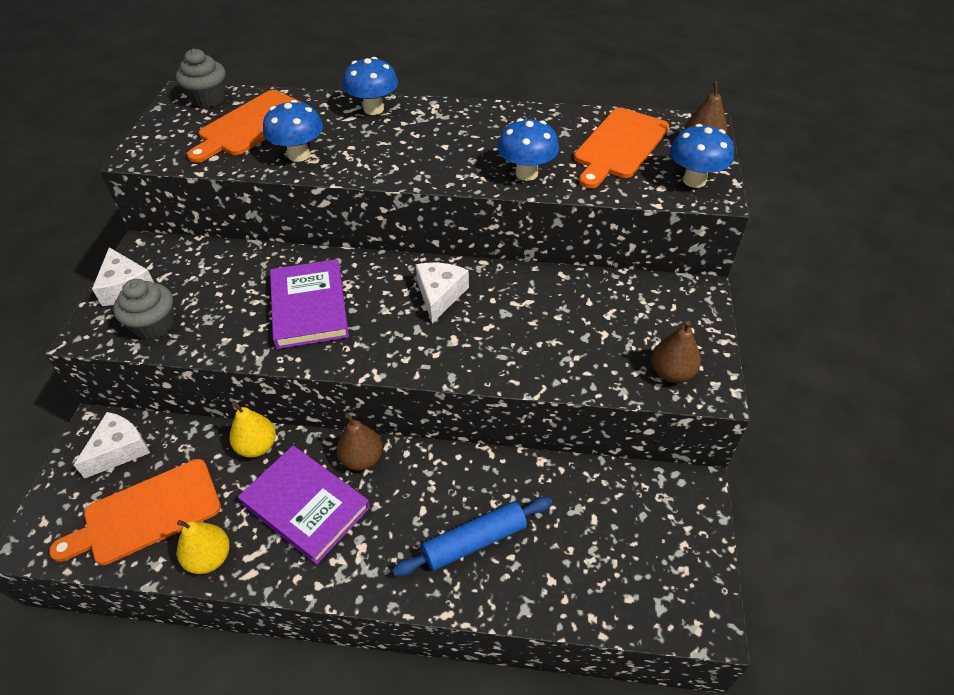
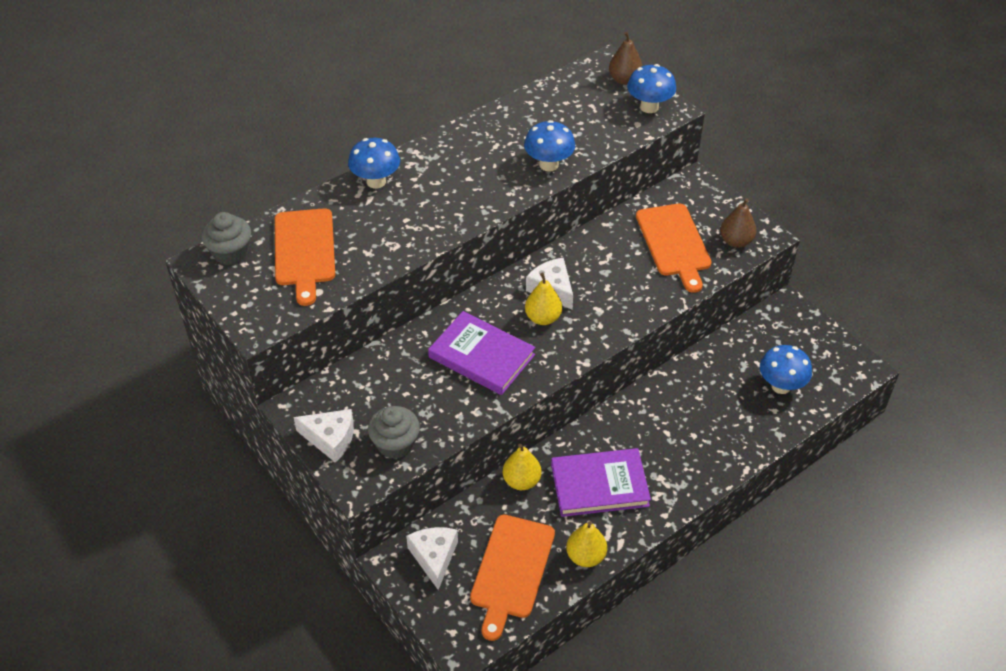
camera: 45 degrees left, 0 degrees up
(299, 155) = (379, 249): blue mushroom -> blue mushroom (781, 386)
(362, 459) = (595, 435): brown pear -> none
(398, 313) = (543, 318): none -> yellow pear
(474, 541) = (714, 424): blue rolling pin -> none
(619, 146) = (577, 109): orange cutting board -> orange cutting board (674, 243)

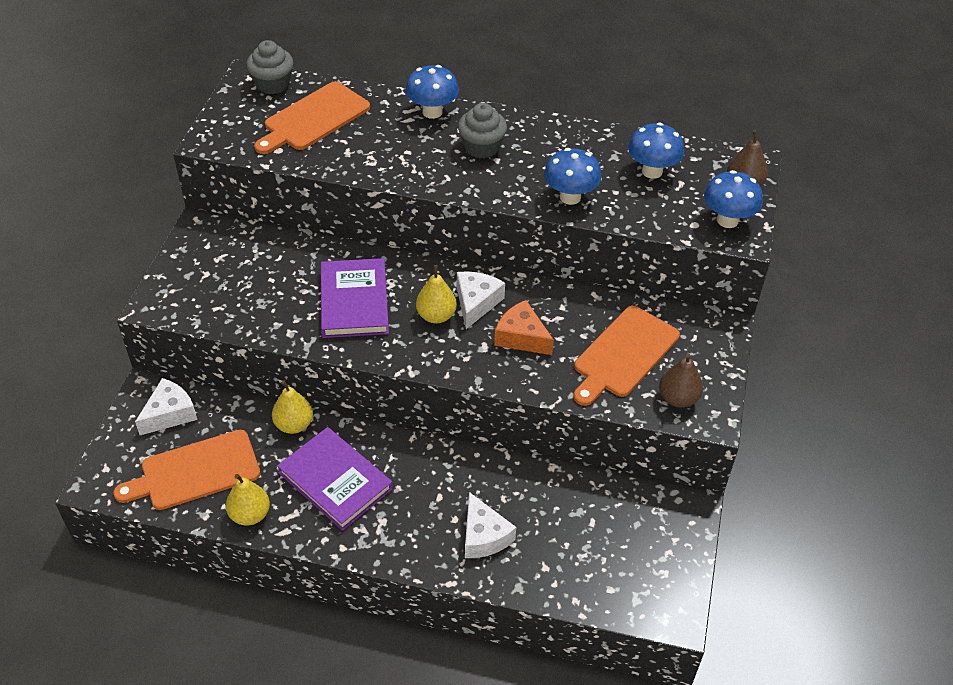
camera: 50 degrees right, 0 degrees up
(330, 439) = (186, 264): white cheese -> white cheese (483, 536)
(395, 444) = (213, 303): grey cupcake -> grey cupcake (481, 147)
(608, 284) = (521, 337): none -> orange cheese
(781, 386) = (581, 556): blue mushroom -> blue mushroom (652, 171)

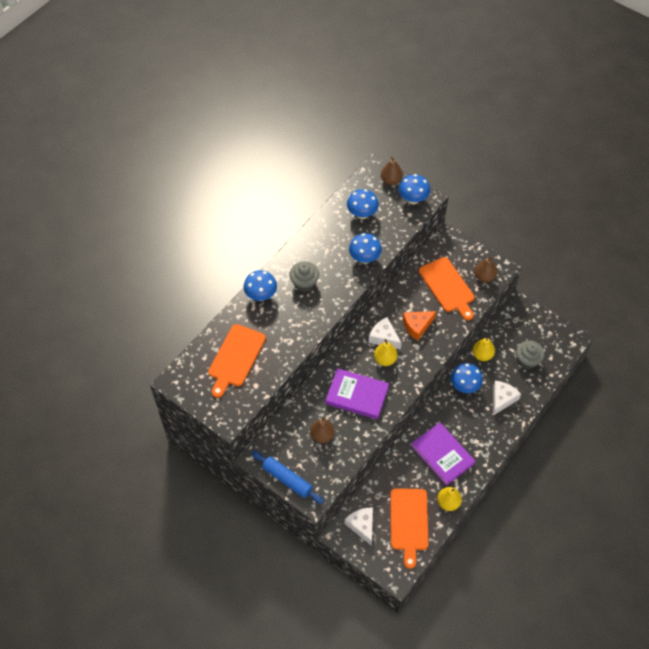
camera: 65 degrees left, 10 degrees up
(177, 267) = (287, 479): none -> blue rolling pin
(266, 283) = (322, 435): none -> brown pear
(272, 84) = (190, 370): grey cupcake -> grey cupcake (527, 360)
(294, 424) = (396, 463): yellow pear -> yellow pear (482, 355)
(314, 118) = (235, 358): orange cutting board -> orange cutting board turned 45 degrees clockwise
(335, 481) = (442, 455): purple book -> purple book turned 75 degrees clockwise
(480, 473) = (464, 386): none -> blue mushroom
(483, 536) = (502, 399): white cheese -> white cheese turned 60 degrees counterclockwise

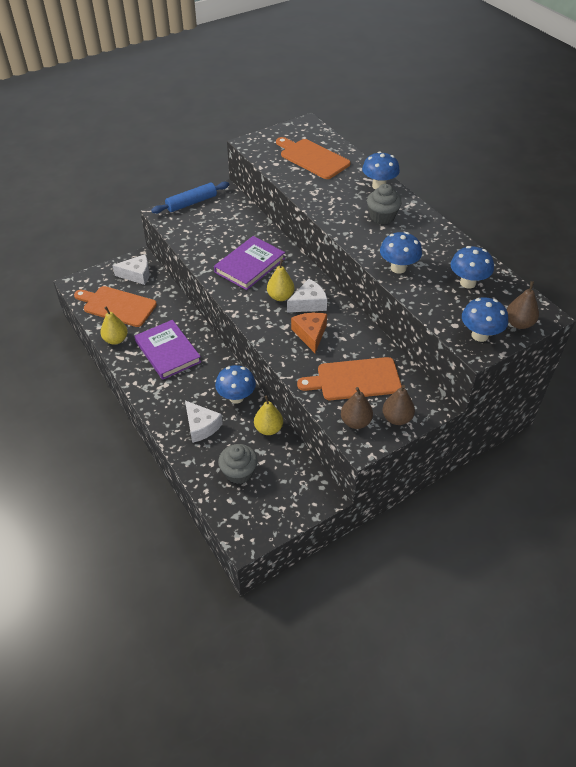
camera: 110 degrees right, 10 degrees down
(322, 435) = (220, 232): brown pear -> brown pear (397, 418)
(442, 455) = (168, 352): purple book -> purple book turned 75 degrees clockwise

